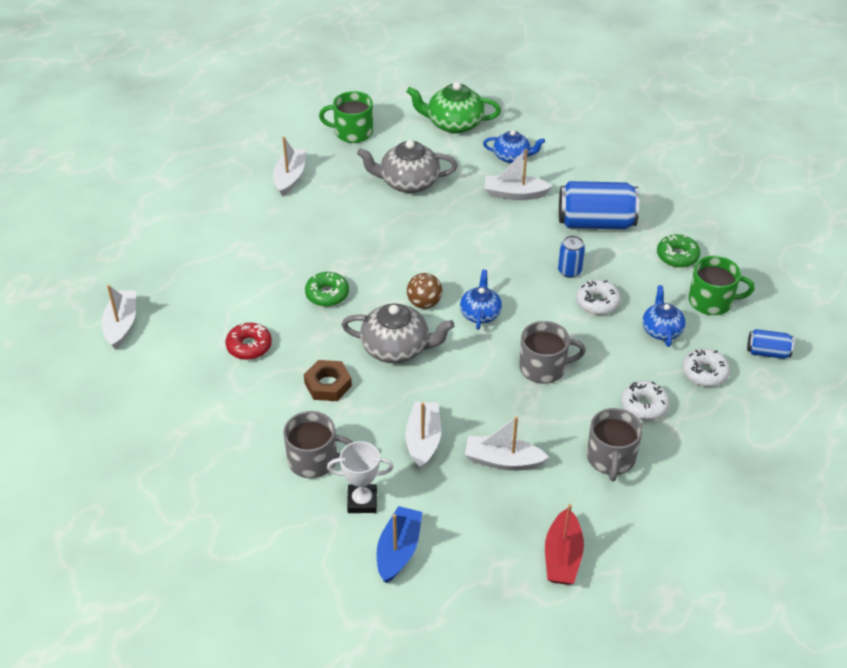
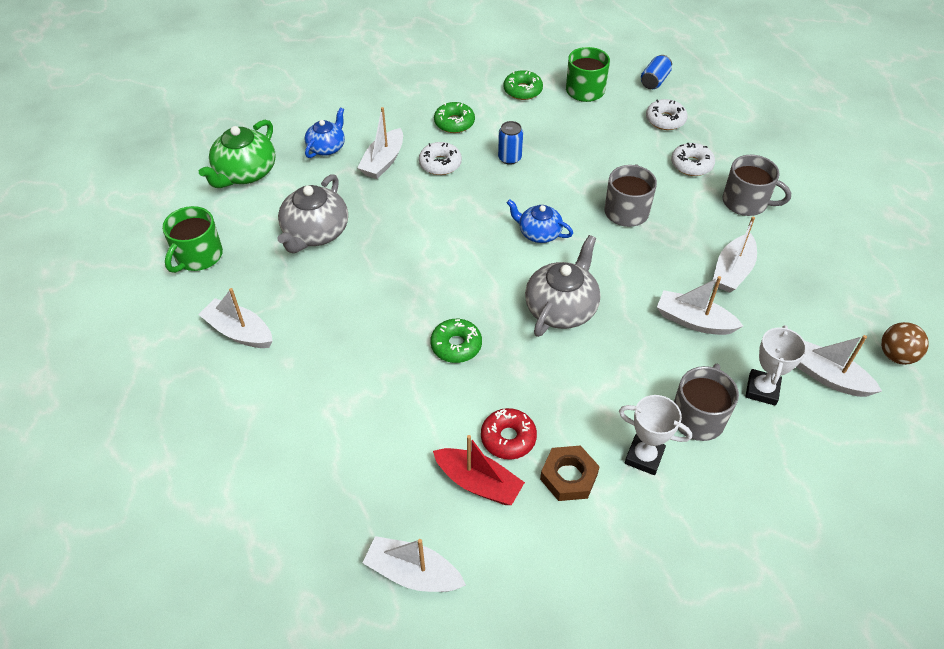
camera: 70 degrees left, 5 degrees up
(260, 431) = (644, 457): none -> white trophy
(328, 384) = (594, 378): brown nut -> brown nut (569, 476)
(398, 550) = (828, 376): blue boat -> white boat
(424, 303) = (506, 270): brown ball -> brown ball (896, 355)
(562, 557) = (849, 264): red boat -> red boat (478, 483)
(595, 222) = (454, 123): blue can -> green donut
(597, 302) = (558, 153): white donut -> white donut (440, 164)
(661, 330) = (607, 127): blue teapot -> none

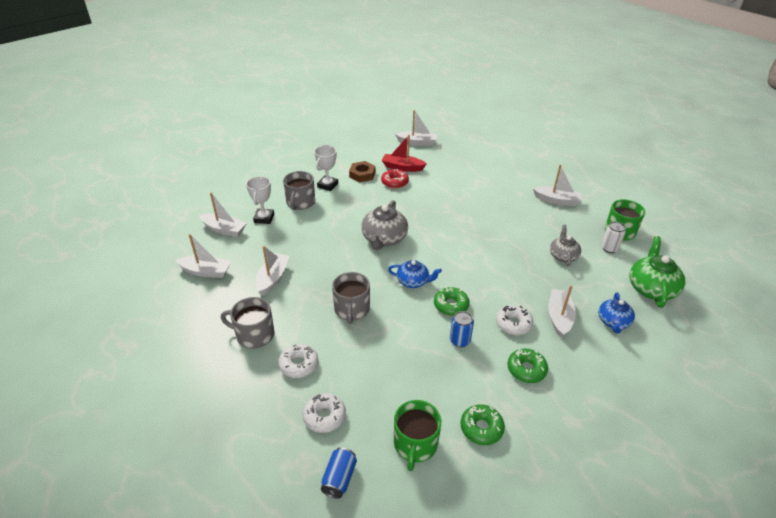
camera: 165 degrees right, 10 degrees down
(242, 232) = (609, 248): none -> white can
(315, 233) = (563, 256): grey teapot -> grey teapot, size x0.63
(456, 345) = (437, 212): green donut -> green donut (451, 305)
(644, 457) = (327, 185): white trophy -> white trophy turned 75 degrees counterclockwise
(693, 321) = (301, 245): white boat -> white boat (206, 271)
(896, 355) = (177, 246): brown ball -> none

